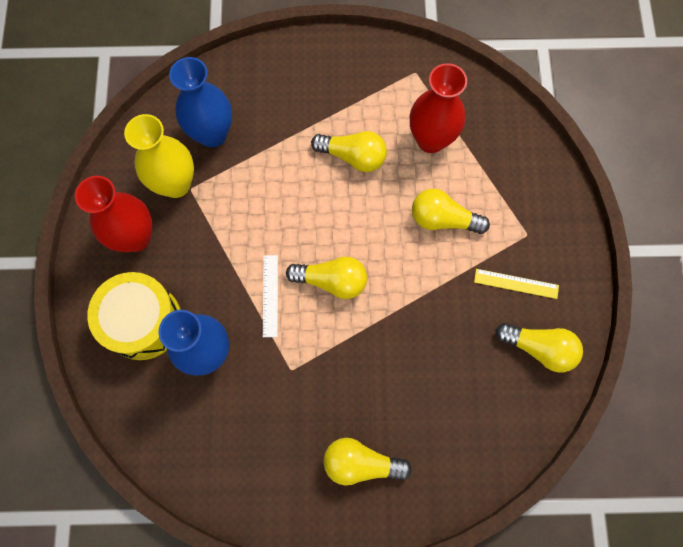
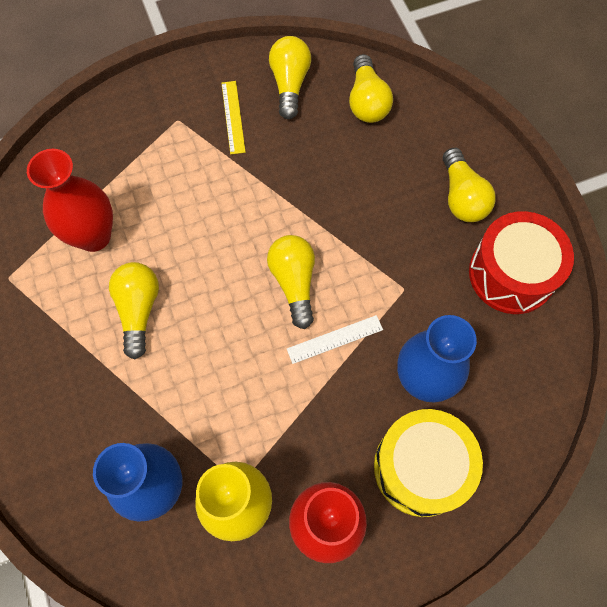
camera: 110 degrees left, 5 degrees down
(268, 473) = (511, 274): none -> red drum
(443, 219) = (186, 198): yellow light bulb -> yellow light bulb (367, 101)

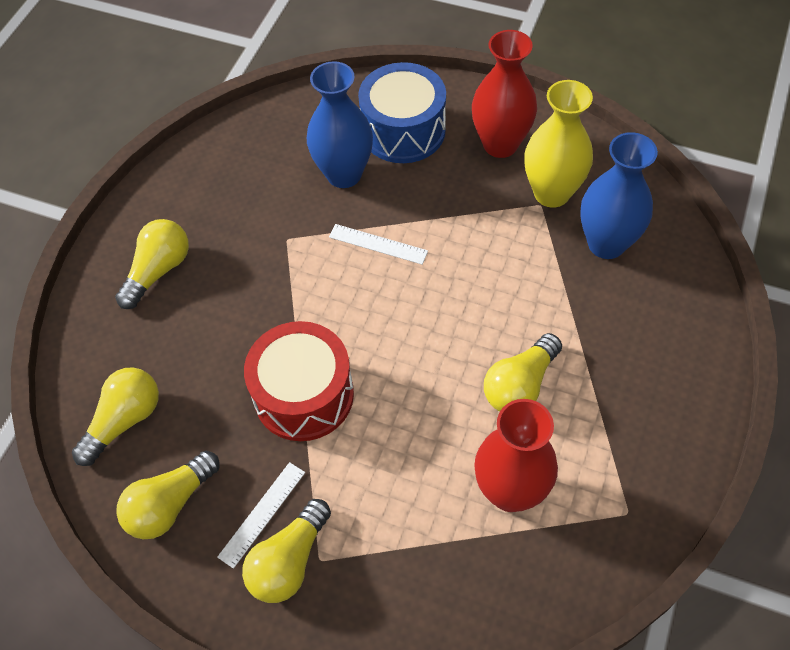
camera: 135 degrees left, 10 degrees down
(233, 117) = (262, 514): yellow ruler -> white ruler
(294, 282) = (366, 308): yellow light bulb -> yellow light bulb (289, 561)
(421, 467) = (403, 131): yellow drum -> blue drum
(511, 274) = (198, 191): red drum -> red drum (304, 395)

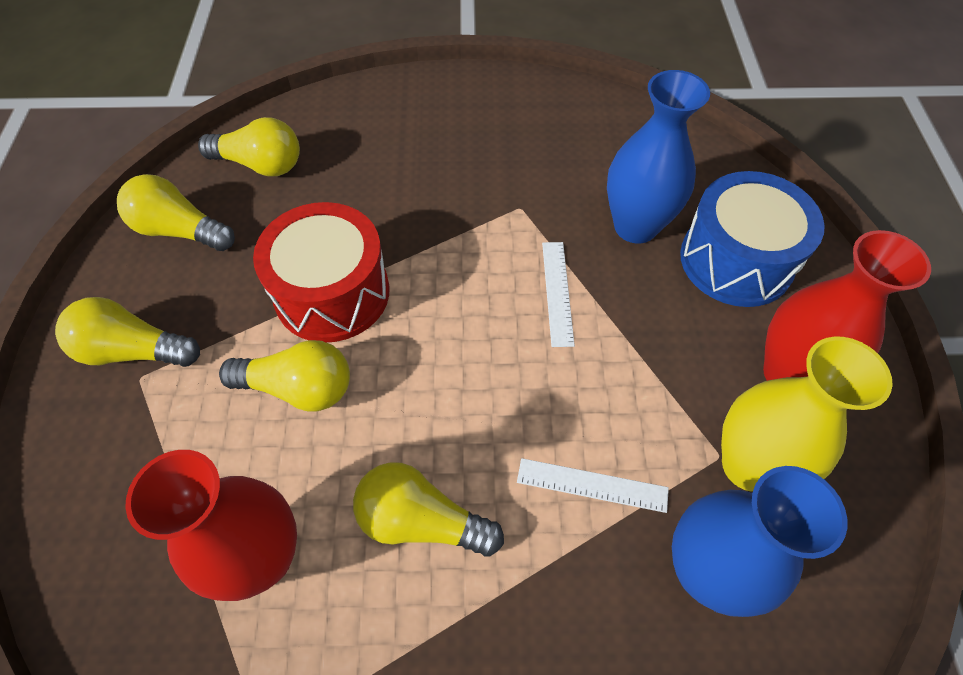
camera: 65 degrees right, 0 degrees up
(158, 271) = (433, 125): yellow light bulb -> yellow light bulb (298, 388)
(262, 514) = (183, 308): white ruler -> white ruler (592, 485)

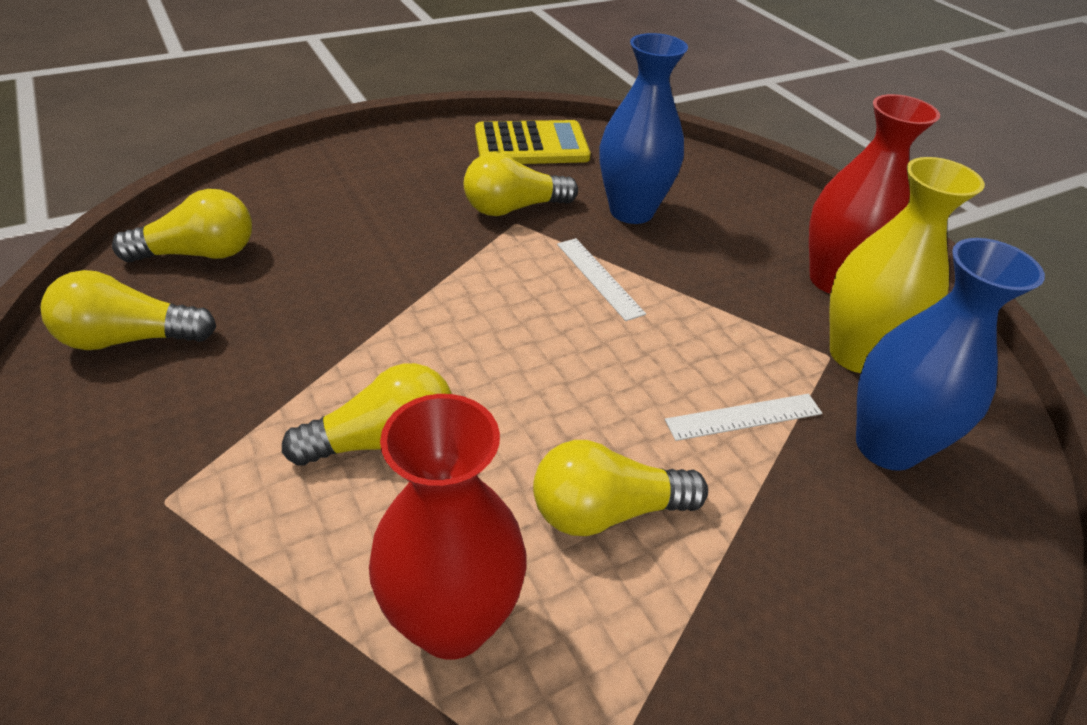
camera: 30 degrees left, 15 degrees down
(134, 350) = (137, 475): yellow light bulb -> yellow light bulb (513, 208)
(332, 293) = (365, 343): red drum -> none
(588, 120) = (531, 145): none -> yellow calculator
(736, 260) = (732, 214): blue drum -> none

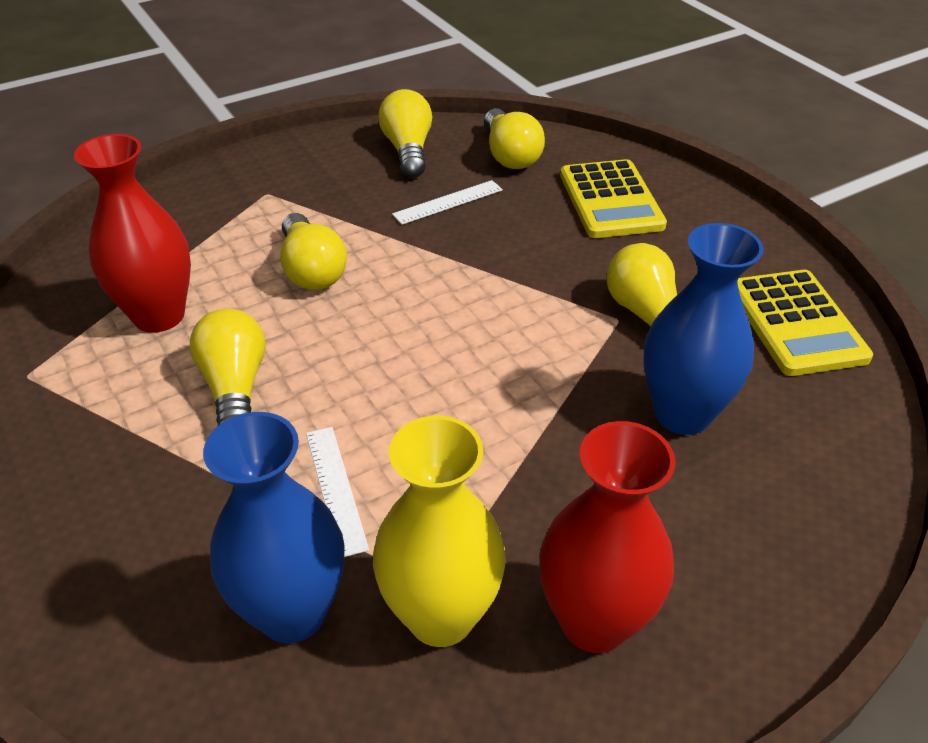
camera: 90 degrees right, 0 degrees up
(328, 200) = (610, 200): none -> yellow calculator
(599, 278) = (538, 384): white ruler -> white ruler (448, 202)

